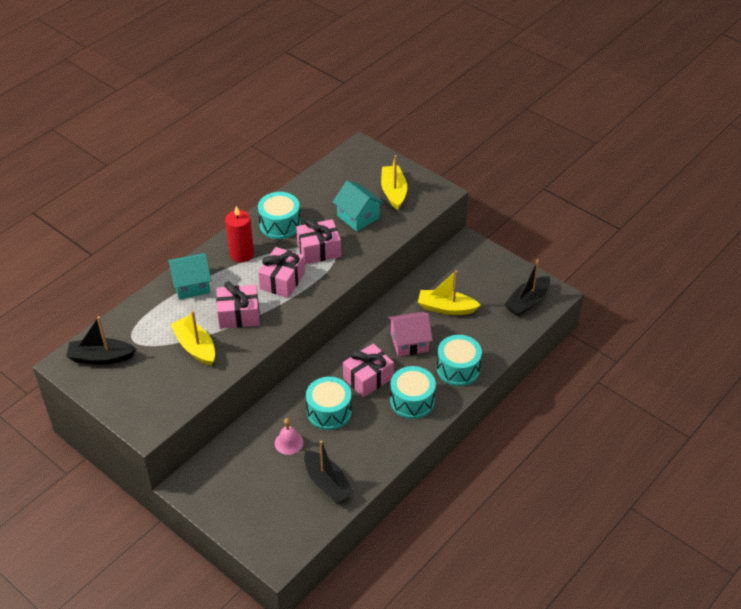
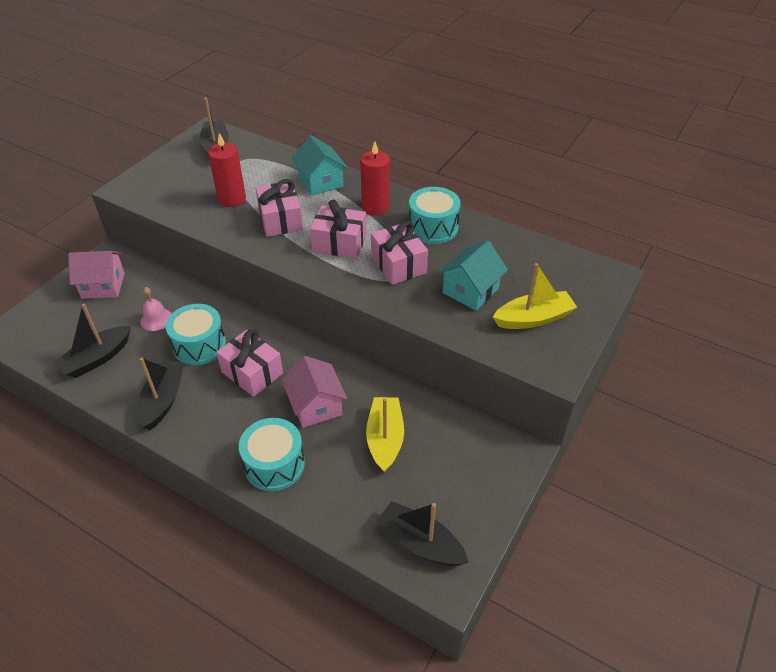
camera: 80 degrees right, 0 degrees up
(195, 347) = (232, 199): yellow boat -> red candle
(230, 486) = (103, 285): none -> pink house
(384, 435) = (163, 400): none -> black boat
(412, 401) = (216, 420): turquoise drum -> none

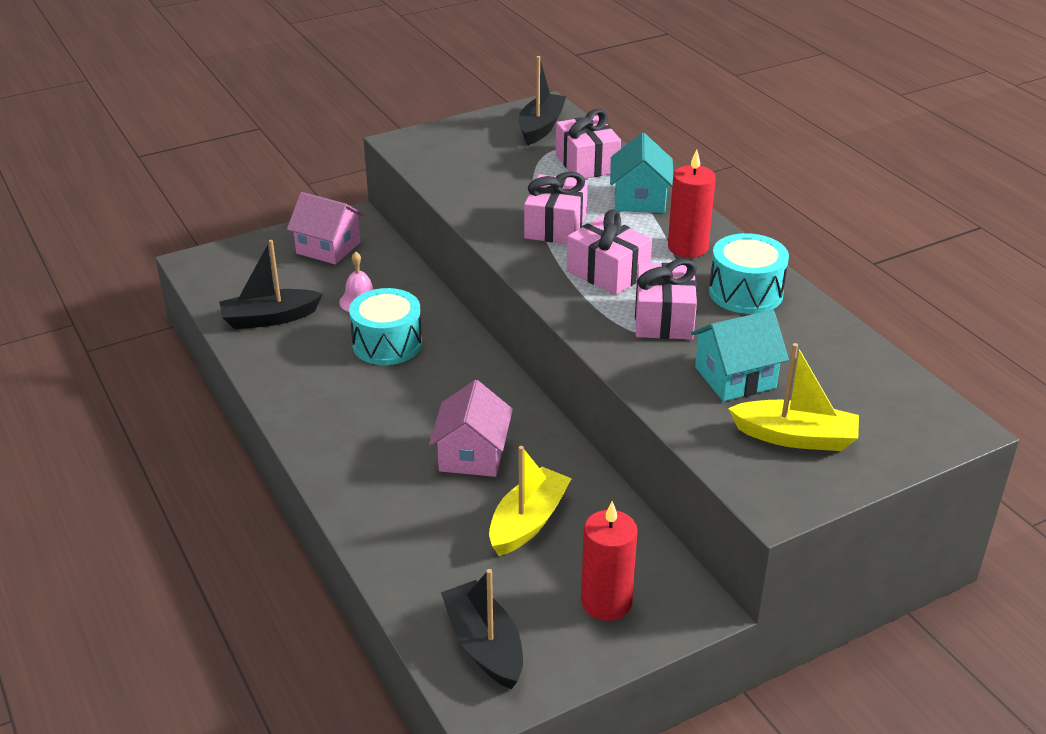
camera: 30 degrees right, 10 degrees down
(163, 400) = (308, 384): black boat -> none
(232, 199) = (515, 187): red candle -> red candle (606, 602)
(252, 372) = (425, 393): pink gift -> pink gift (587, 163)
(274, 464) = (379, 495): turquoise drum -> none

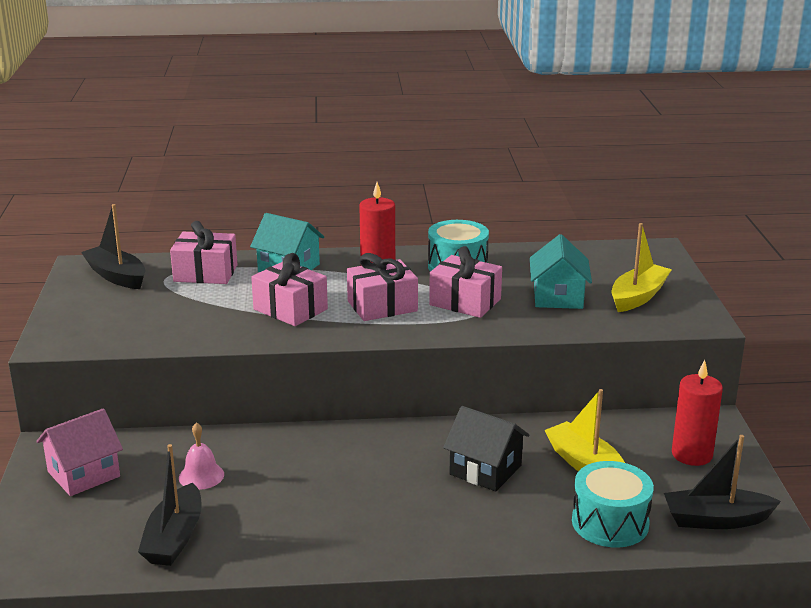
camera: 65 degrees left, 10 degrees down
(387, 344) = (288, 476): turquoise drum -> turquoise drum (610, 523)
(472, 455) = (485, 470): pink house -> black house

